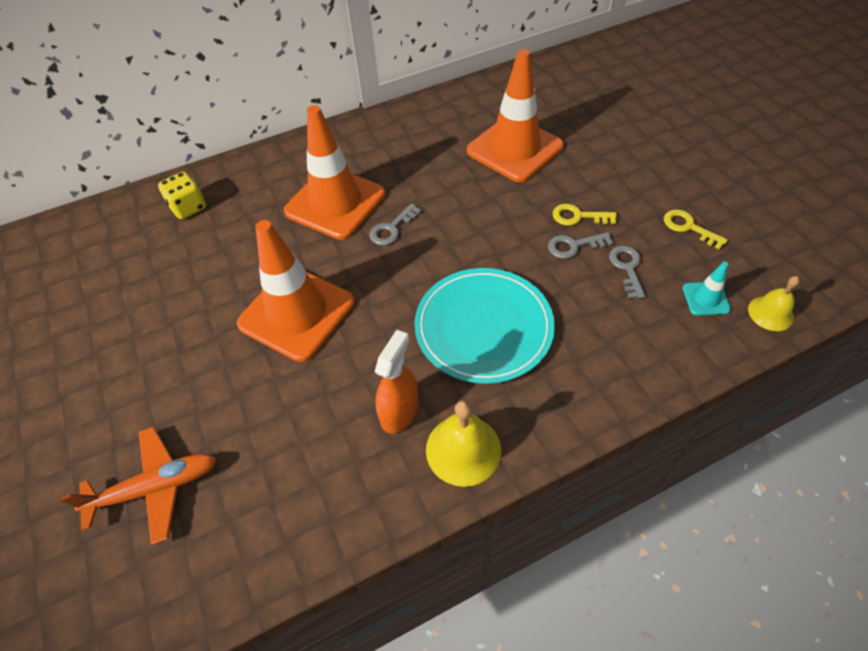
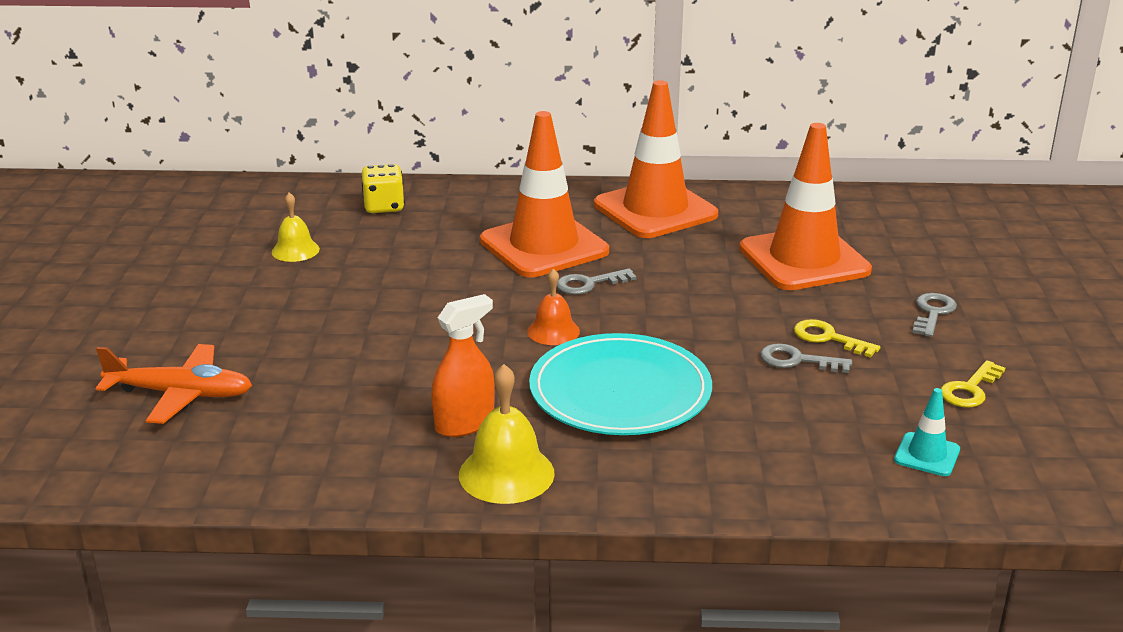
camera: 25 degrees right, 25 degrees down
(296, 313) = (424, 317): orange traffic cone -> orange traffic cone (655, 210)
(399, 287) = (553, 331): none -> orange bell
(627, 268) = (848, 399): grey key -> grey key (932, 313)
(689, 227) = (970, 389): yellow key -> yellow key turned 120 degrees counterclockwise
(770, 313) = (1005, 494): yellow bell -> yellow bell (295, 250)

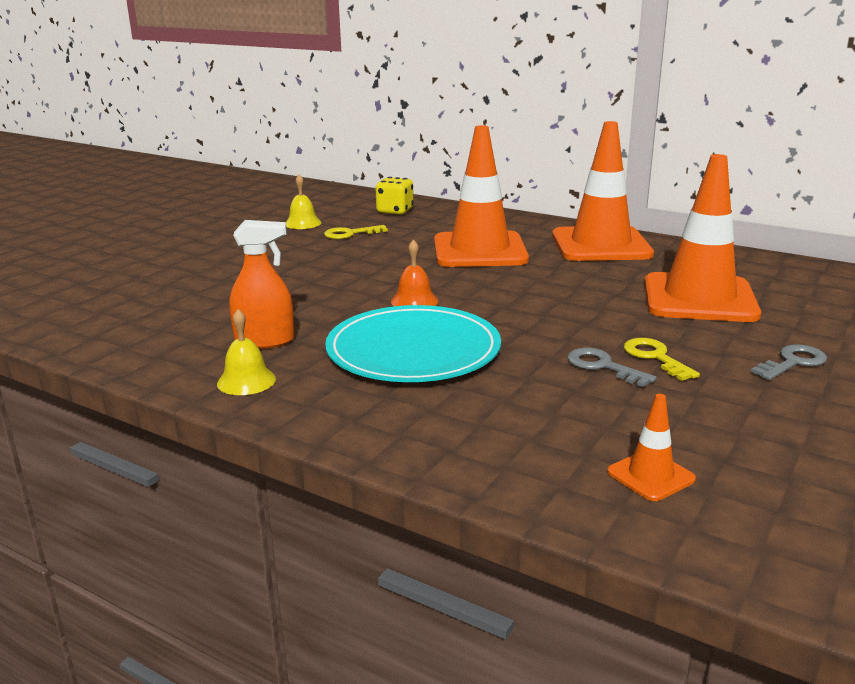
camera: 30 degrees right, 5 degrees down
(180, 394) = (115, 281): orange plane -> none
(506, 473) = (246, 381): yellow bell -> yellow bell, size x0.65
(589, 284) = (484, 278): grey key -> none
(927, 455) = (650, 476): turquoise traffic cone -> orange traffic cone
(970, 389) = (767, 433): yellow key -> yellow key (350, 234)

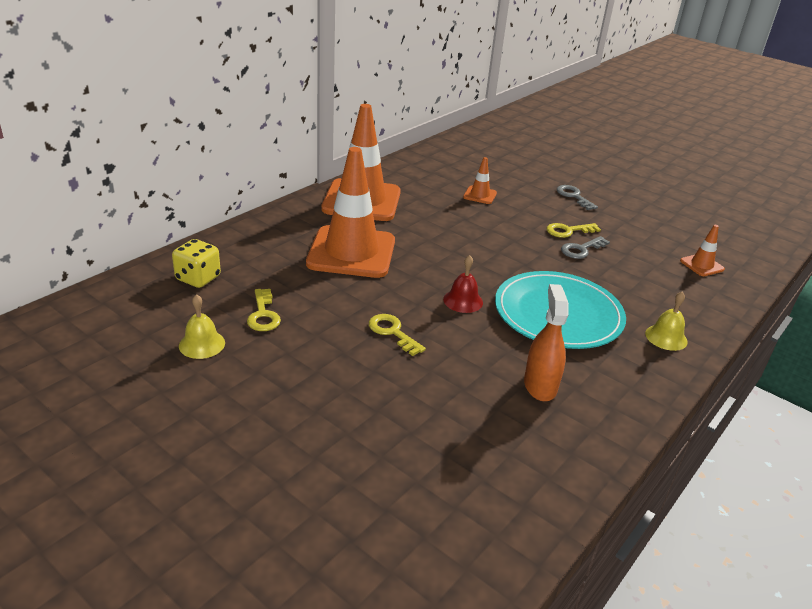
camera: 85 degrees left, 10 degrees up
(246, 381) = (614, 398): yellow bell -> yellow bell (666, 337)
(340, 276) = (393, 332): none -> yellow key
(414, 301) = (463, 301): orange bell -> red bell
(699, 299) = (480, 195): orange traffic cone -> orange traffic cone, size x0.43

